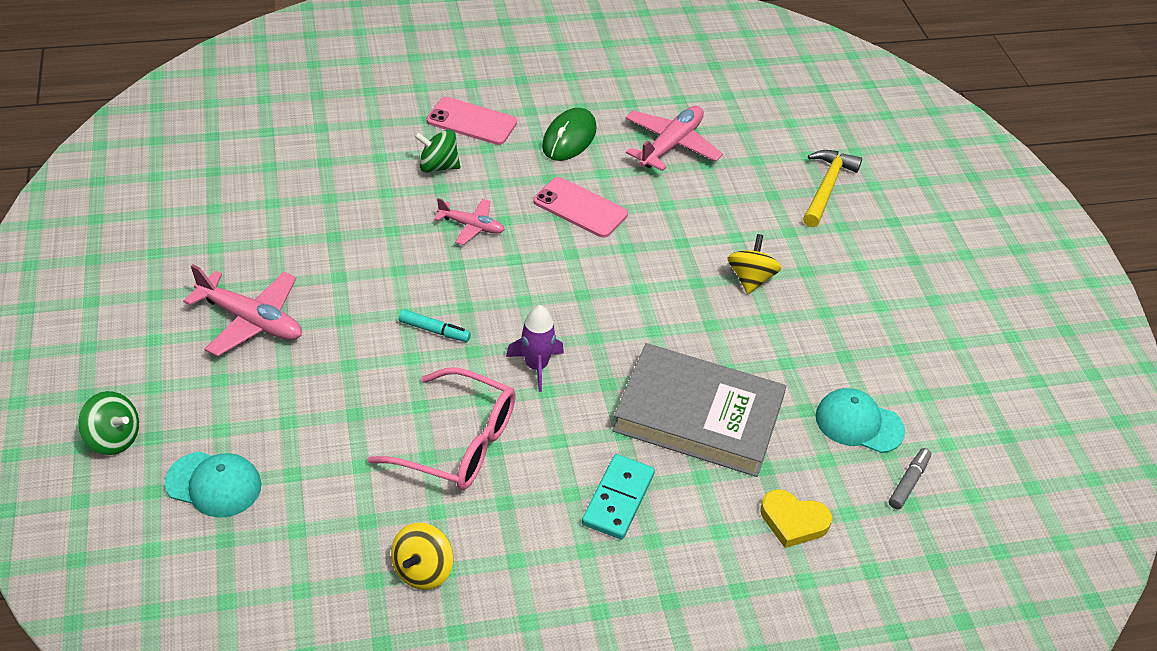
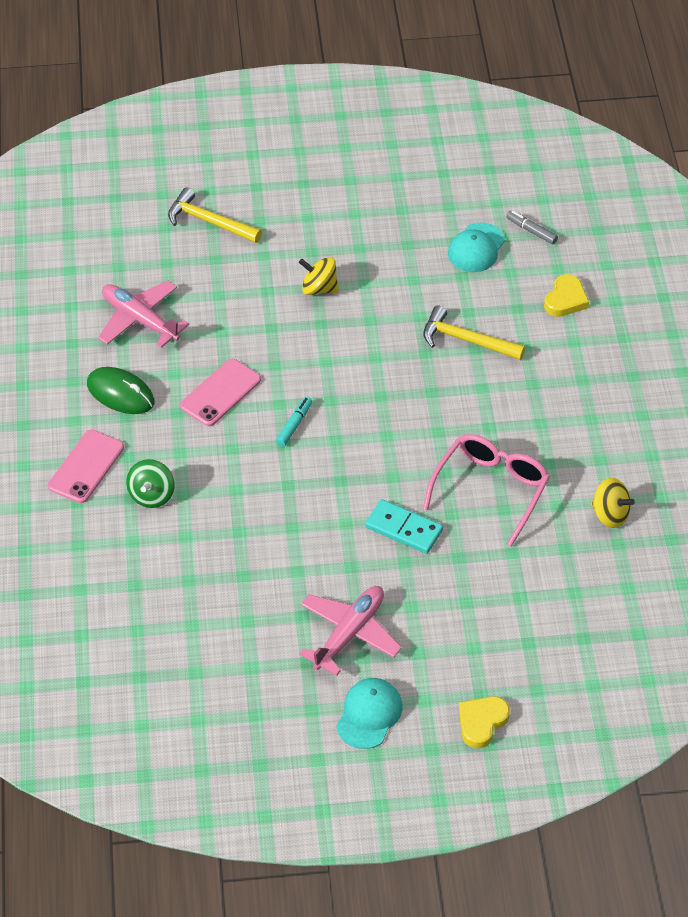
camera: 80 degrees left, 5 degrees up
(114, 438) = (481, 722): green spinning top -> yellow heart
(214, 484) = (530, 648): turquoise cap -> turquoise cap (369, 714)
(434, 331) = (368, 502): turquoise marker -> turquoise marker (294, 425)
(471, 226) = (238, 472): pink plane -> none
(536, 366) = (411, 436): purple rocket -> none
(618, 499) = (545, 396): turquoise domino -> turquoise domino (403, 529)
(698, 415) = (466, 340): grey book -> yellow hammer

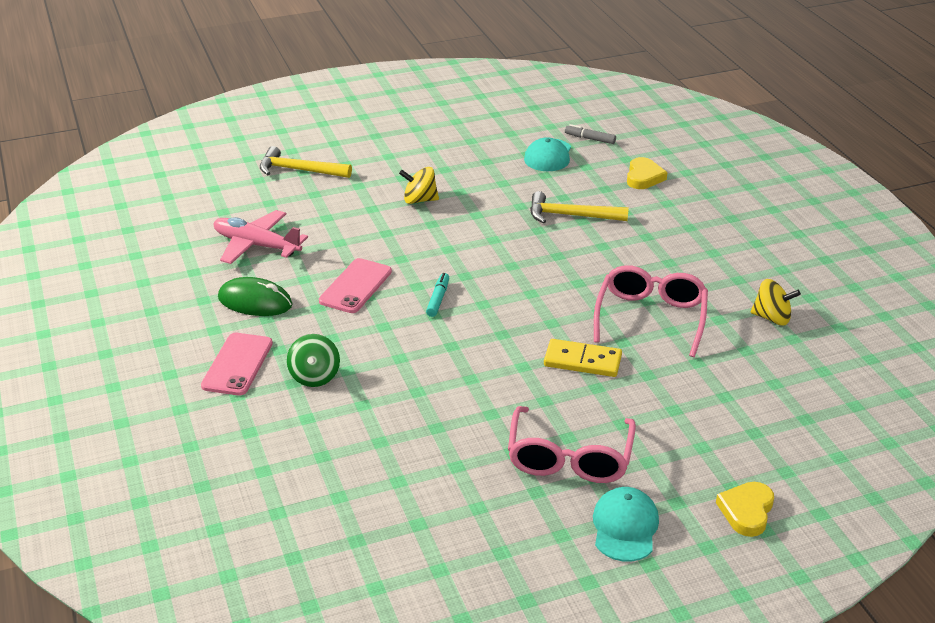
camera: 15 degrees left, 15 degrees down
(349, 633) = (569, 458): pink plane -> pink glasses
(403, 529) = (582, 361): turquoise domino -> yellow domino

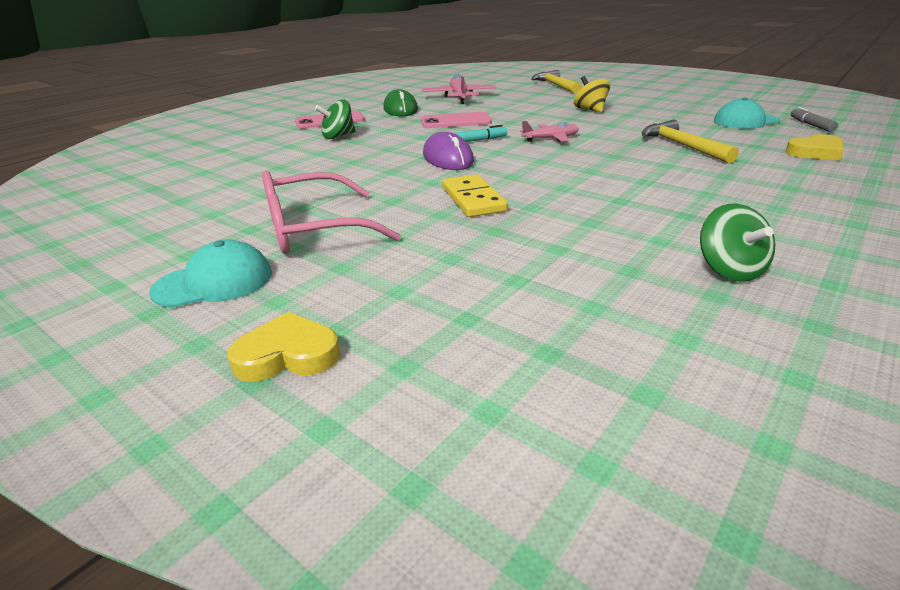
camera: 60 degrees right, 5 degrees down
(470, 336) = (448, 158): none -> purple mouse
(480, 262) = (551, 139): none -> pink plane
(650, 318) = (594, 208): pink glasses -> none
(772, 318) = (729, 270): yellow spinning top -> green spinning top

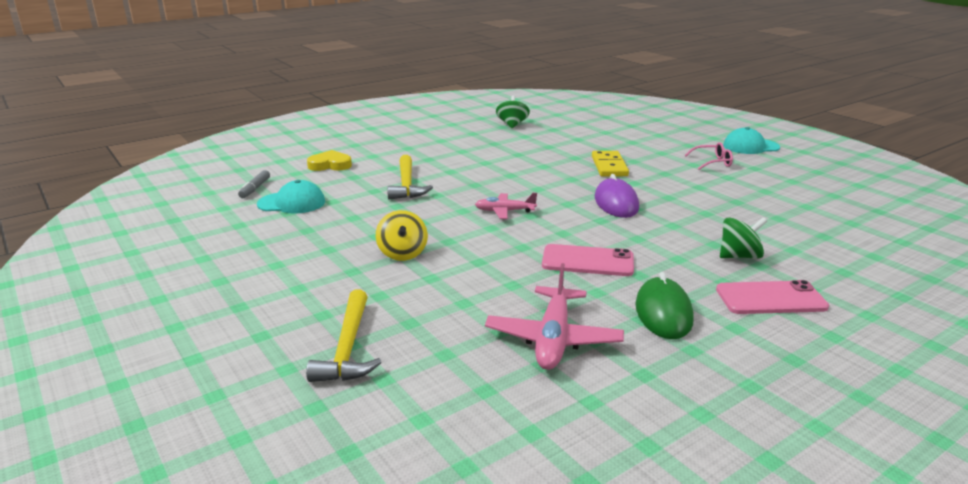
camera: 165 degrees left, 5 degrees down
(287, 355) = (699, 125): yellow heart -> none
(314, 229) = (712, 162): pink glasses -> pink glasses, size x0.52
(479, 140) = (576, 221): turquoise marker -> none

